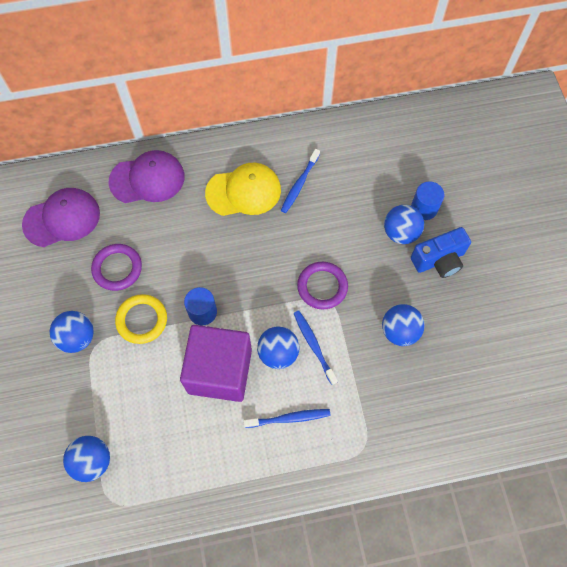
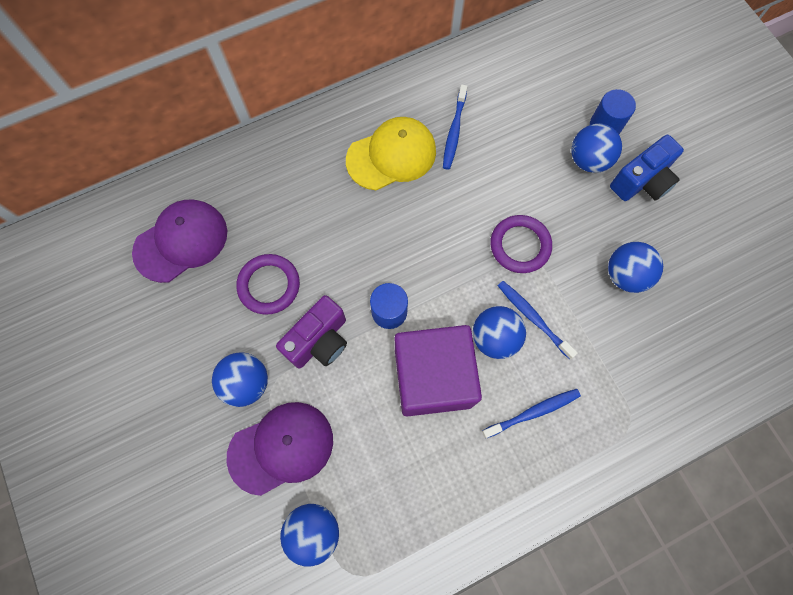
camera: 15 degrees left, 5 degrees up
(142, 320) = (319, 340): yellow ring -> purple camera
(147, 179) = (271, 168): purple cap -> purple cap (281, 447)

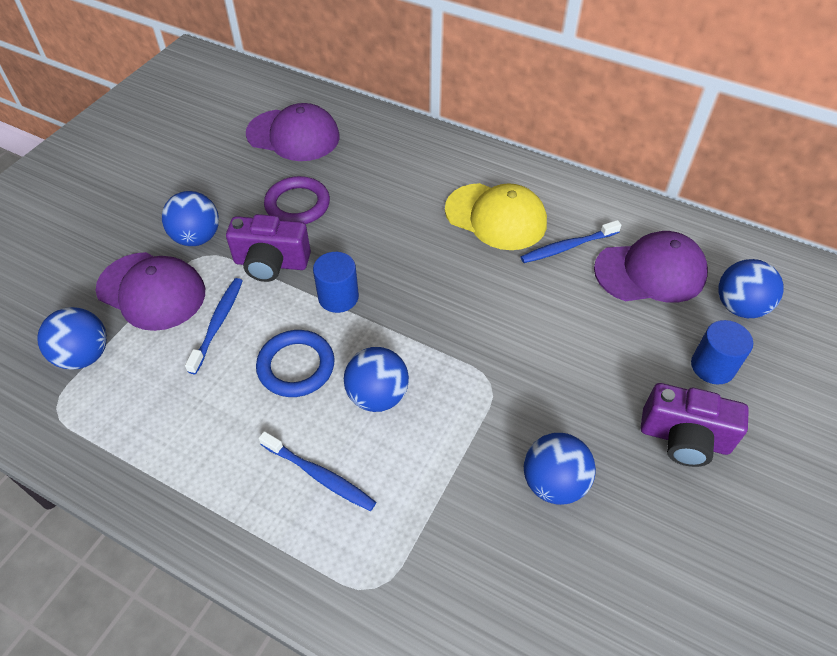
camera: 55 degrees right, 20 degrees down
(433, 377) = (296, 366): purple cube -> blue ring
(511, 100) = (650, 272): none -> purple cap
(520, 245) = (497, 363): purple ring -> none
(533, 318) = (427, 419): blue toothbrush -> blue toothbrush (217, 324)
(588, 160) = (655, 373): blue ball -> blue ball (739, 307)
(642, 181) = (684, 438): blue camera -> purple camera

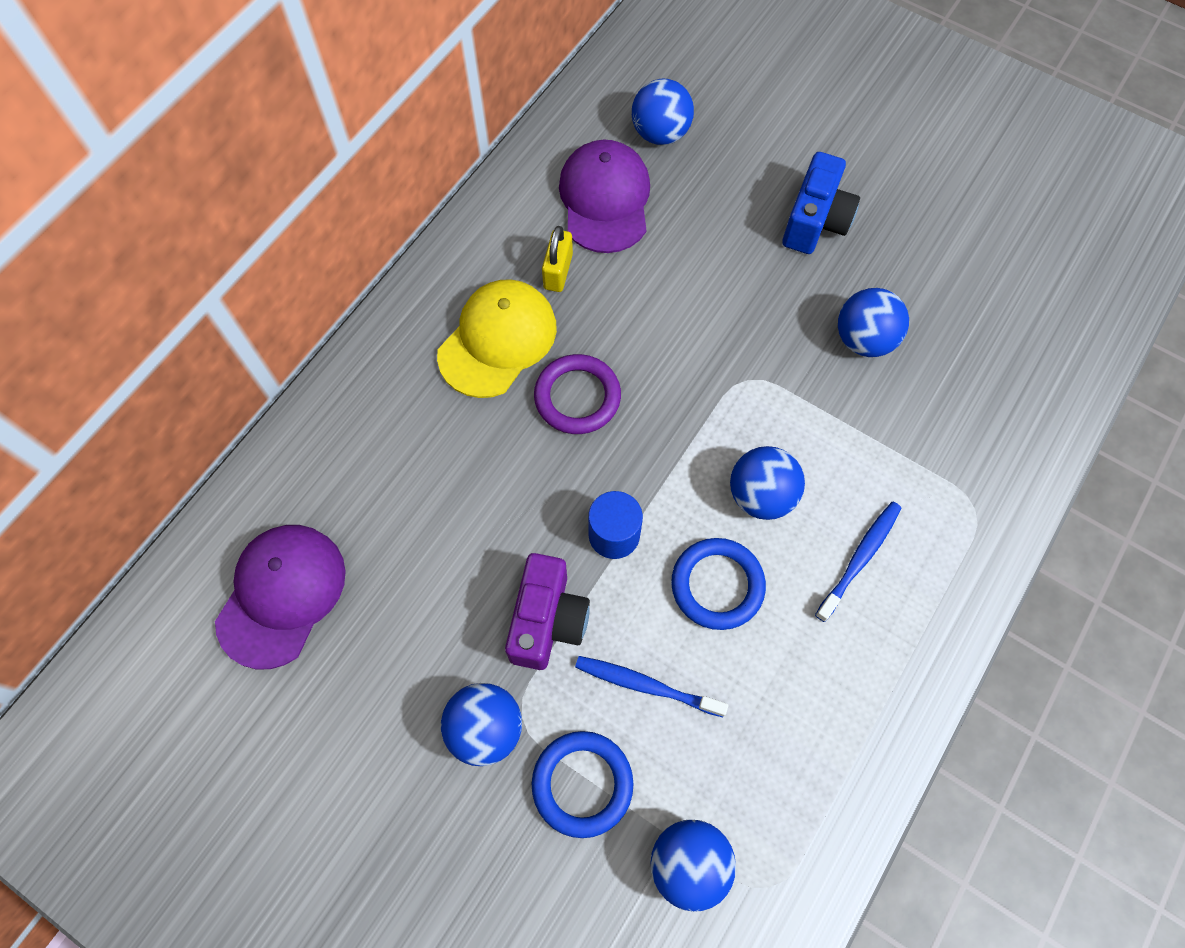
camera: 85 degrees left, 15 degrees up
(151, 291) = (582, 784): purple cap -> blue ring
(297, 204) = (438, 587): purple ring -> purple ring (577, 397)
(568, 247) = (558, 271): blue toothbrush -> yellow padlock
(684, 438) = (815, 221): purple camera -> blue camera
(712, 366) = (734, 177): blue cylinder -> none

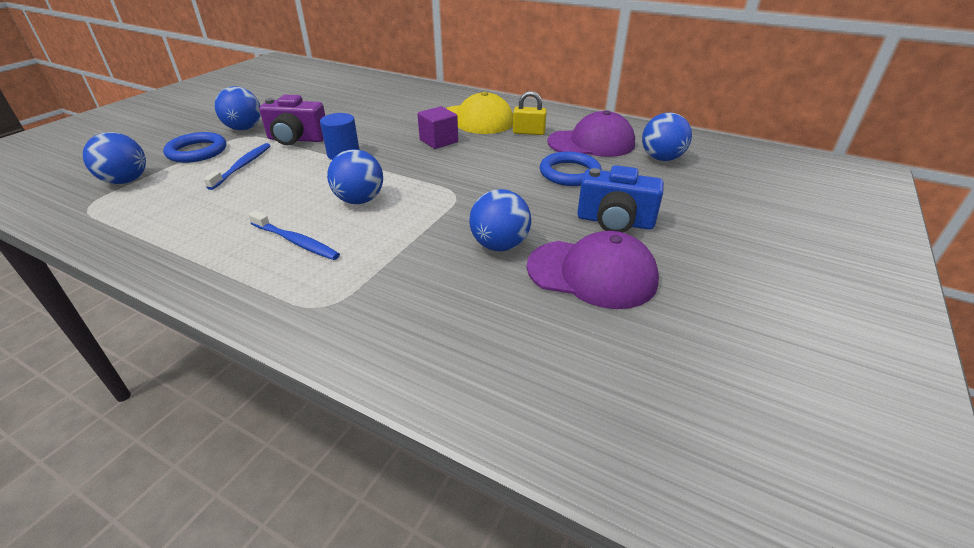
camera: 85 degrees right, 30 degrees down
(281, 595) = (334, 88): purple cap -> purple cap (592, 273)
(577, 397) = (439, 141): purple ring -> purple cube
(717, 585) = (297, 186): blue ring -> blue ring (569, 173)

